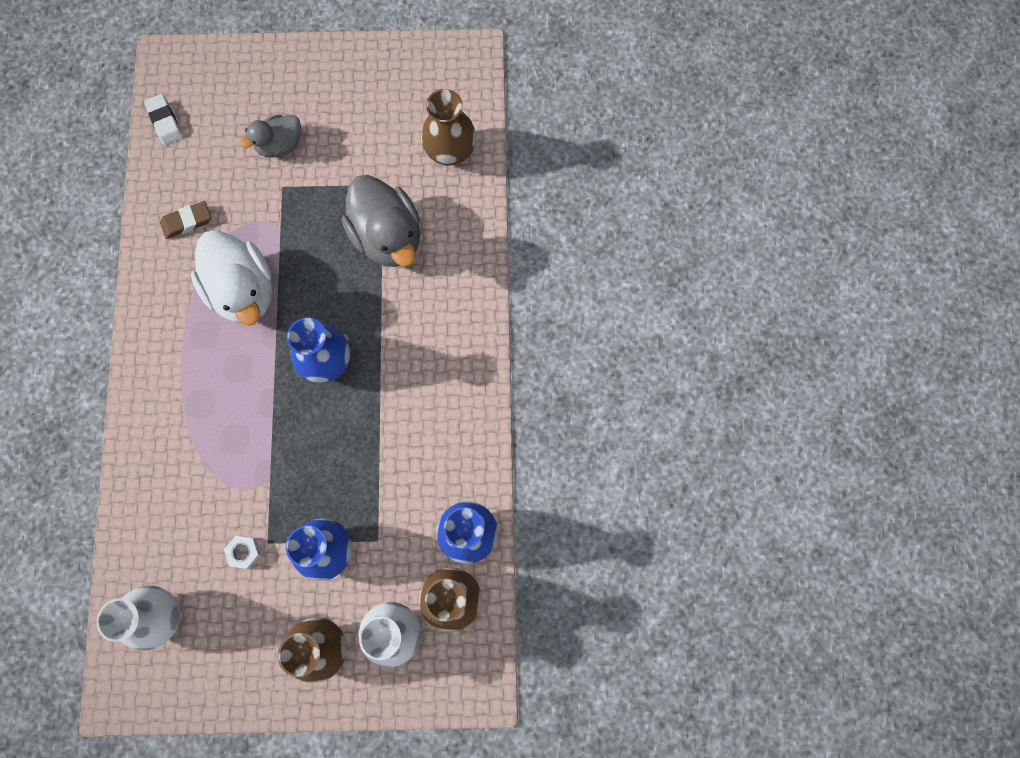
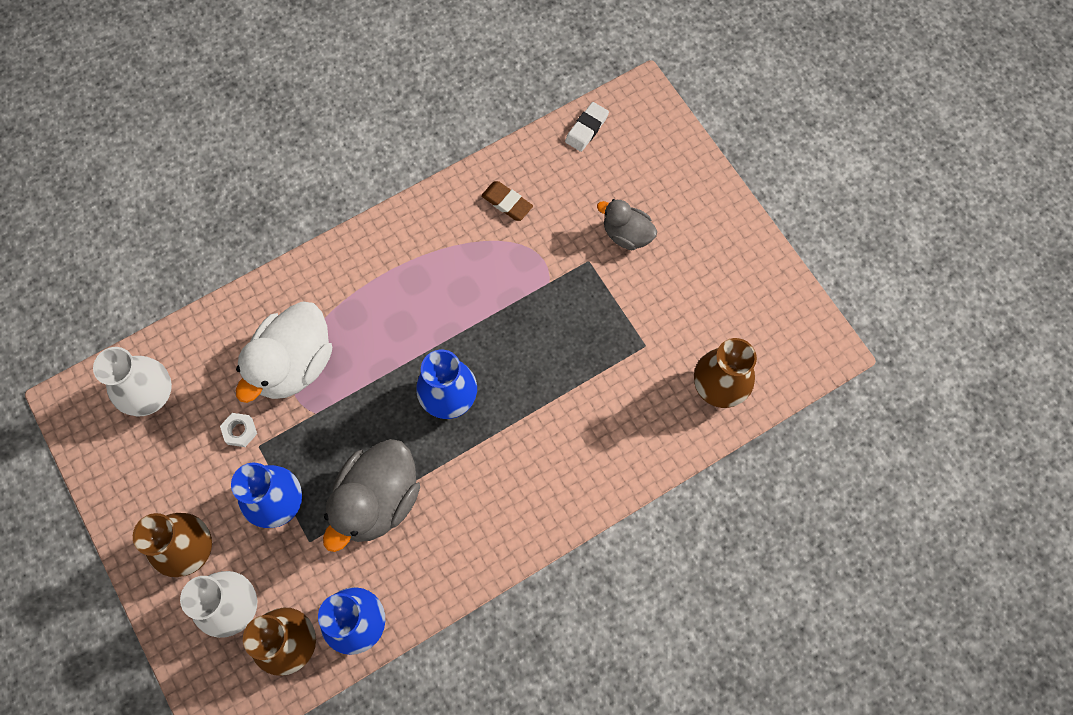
camera: 60 degrees right, 5 degrees down
(243, 290) = (472, 287): white duck -> white duck (294, 364)
(387, 236) = (599, 380): grey duck -> grey duck (377, 500)

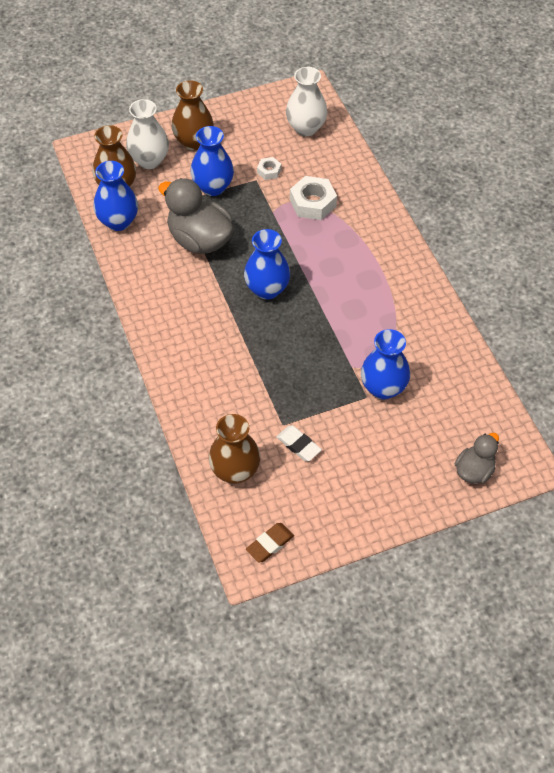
camera: 100 degrees right, 15 degrees down
(294, 364) = (313, 203): white duck -> white nut
(507, 203) = (428, 347): brown eraser -> brown eraser (270, 544)
(572, 245) = (383, 388): none -> blue vase
(586, 129) = (495, 416): white eraser -> white eraser (298, 445)
(626, 234) = (387, 429): grey duck -> grey duck (474, 470)

